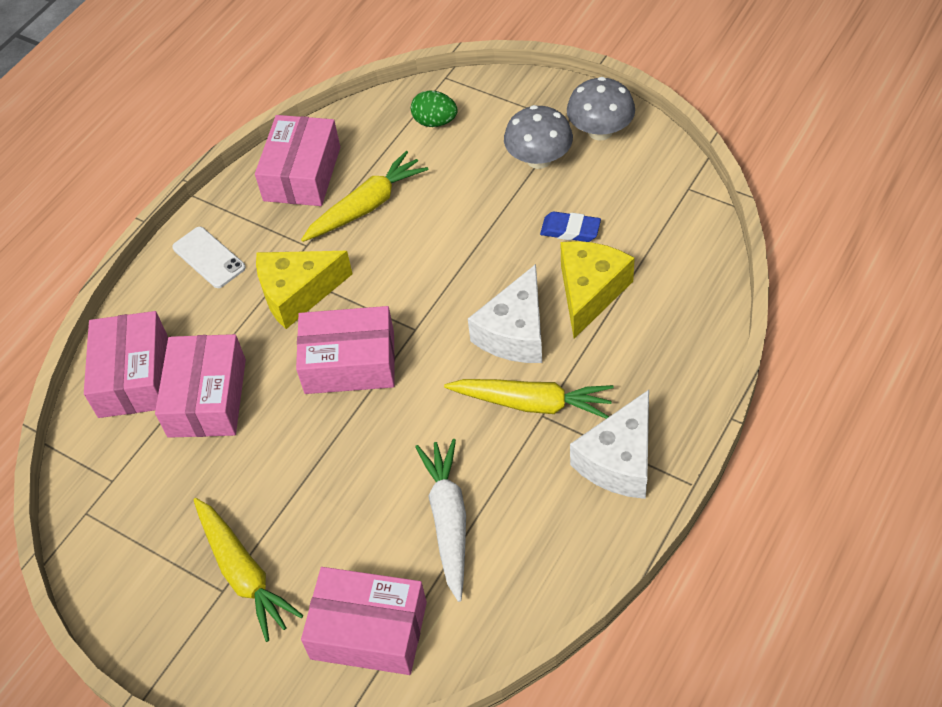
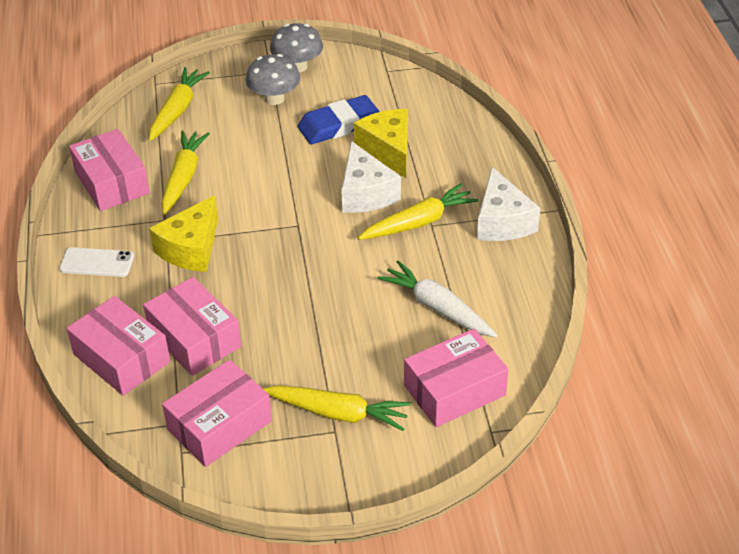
camera: 45 degrees left, 10 degrees down
(349, 362) = (274, 265): pink box -> pink box (219, 425)
(435, 122) = (177, 110): green egg -> yellow carrot
(570, 230) = (338, 125): blue eraser -> blue eraser, size x1.71

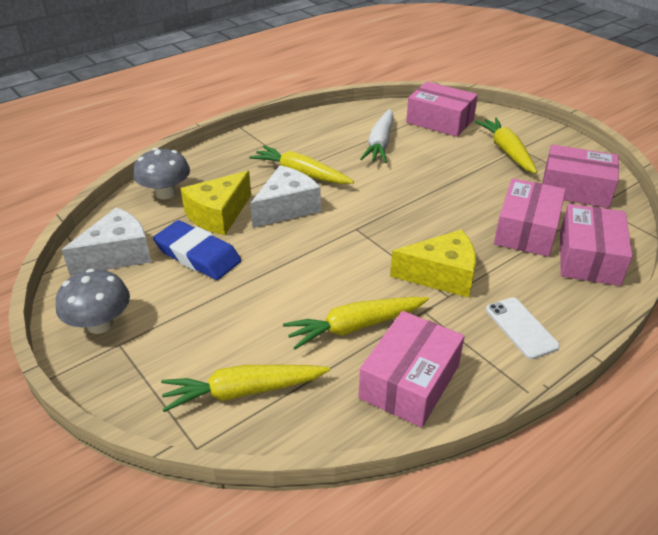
camera: 120 degrees left, 5 degrees down
(274, 98) = (175, 317): grey mushroom -> grey mushroom (165, 193)
(502, 221) = (270, 142): white cheese -> white cheese (117, 255)

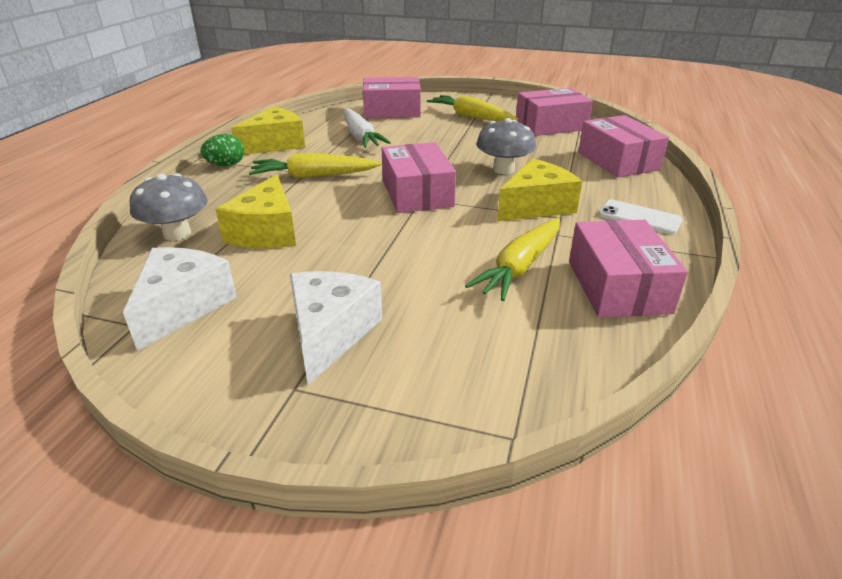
camera: 35 degrees left, 5 degrees down
(100, 324) = (243, 380): grey mushroom -> grey mushroom (503, 169)
(198, 255) = (286, 271): blue eraser -> none
(243, 391) = (492, 363): yellow carrot -> none
(251, 140) = (226, 165): none -> green egg
(286, 208) = (333, 204): white cheese -> white cheese (330, 333)
(306, 129) = (275, 144): none -> yellow cheese
(526, 230) = (554, 158): pink box -> pink box (417, 193)

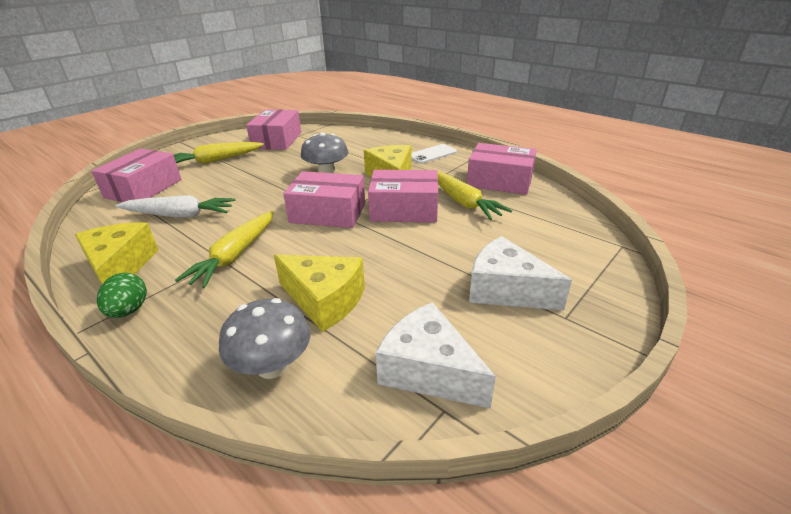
camera: 65 degrees left, 0 degrees up
(618, 161) = (357, 138): pink box -> pink box (404, 209)

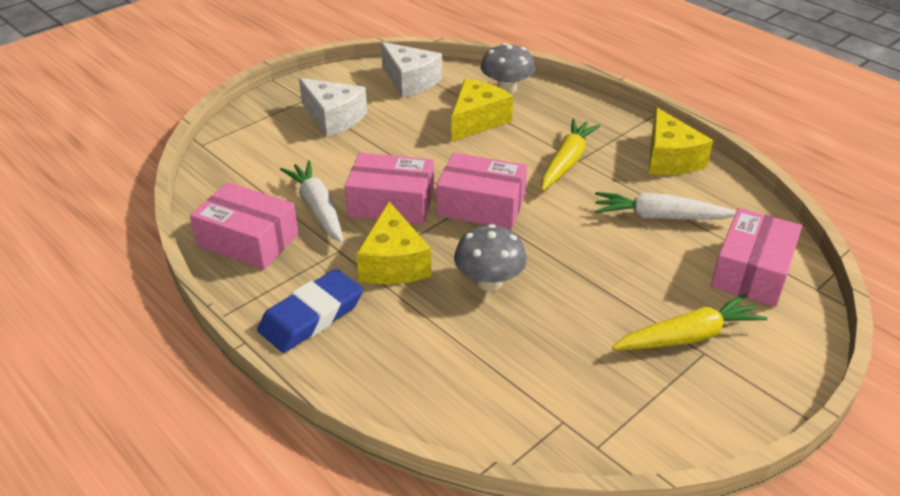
camera: 175 degrees left, 5 degrees up
(129, 311) = (628, 124): green egg -> none
(277, 140) = (602, 402): pink box -> none
(324, 300) = (477, 121): yellow cheese -> yellow cheese turned 90 degrees clockwise
(432, 154) = (311, 316): white phone -> blue eraser
(463, 202) = (317, 208): yellow carrot -> white carrot

